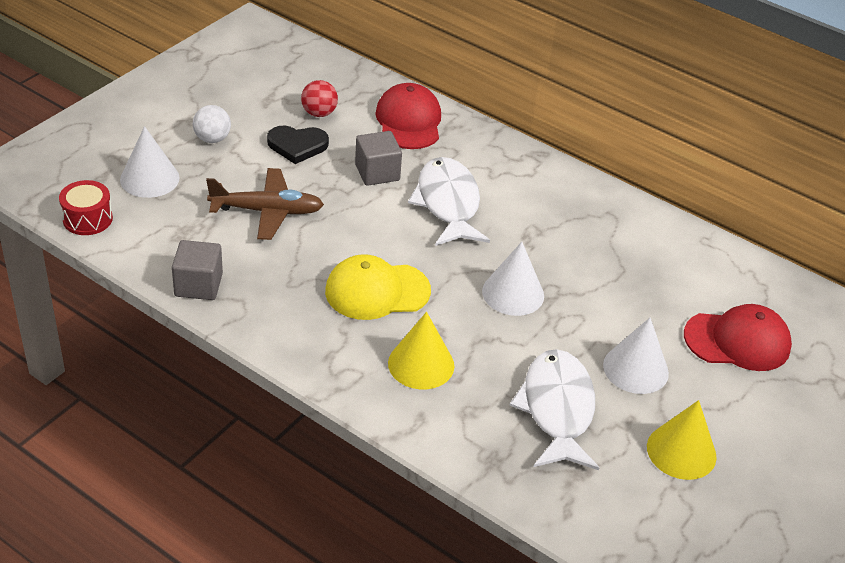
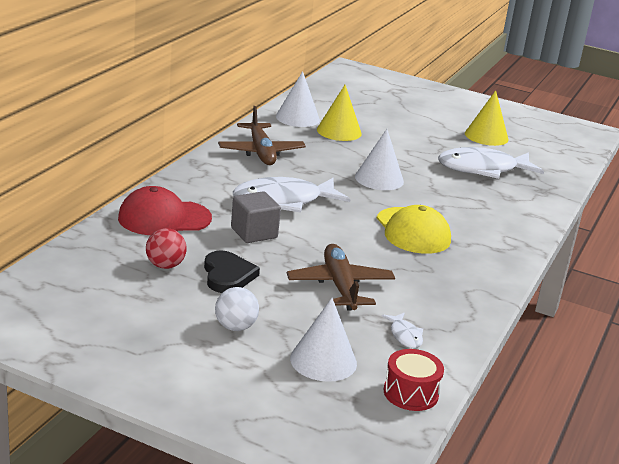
camera: 100 degrees left, 15 degrees down
(173, 235) = (405, 335): none -> white fish
(198, 285) = (462, 315): grey cube -> none
(421, 364) = (478, 213): yellow cone -> yellow cone (339, 131)
(574, 206) = (261, 152): none -> brown plane
(635, 369) = (426, 143): white cone -> white cone (297, 118)
(737, 341) = (377, 112): red cap -> none

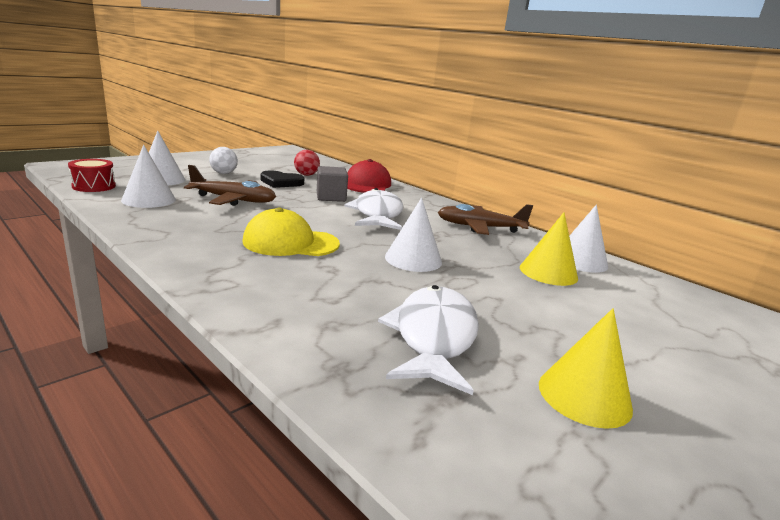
camera: 110 degrees right, 5 degrees down
(405, 335) = (149, 199): white fish -> white cone

